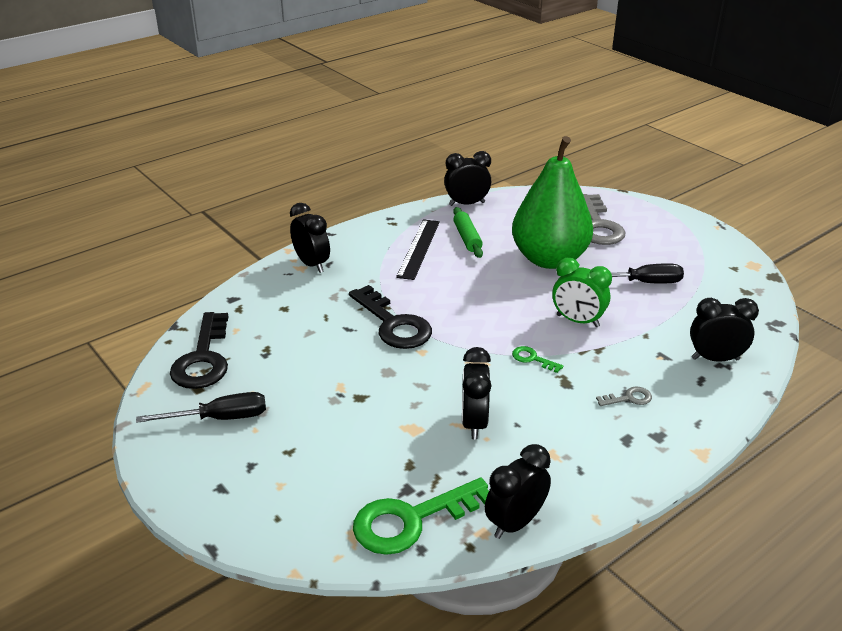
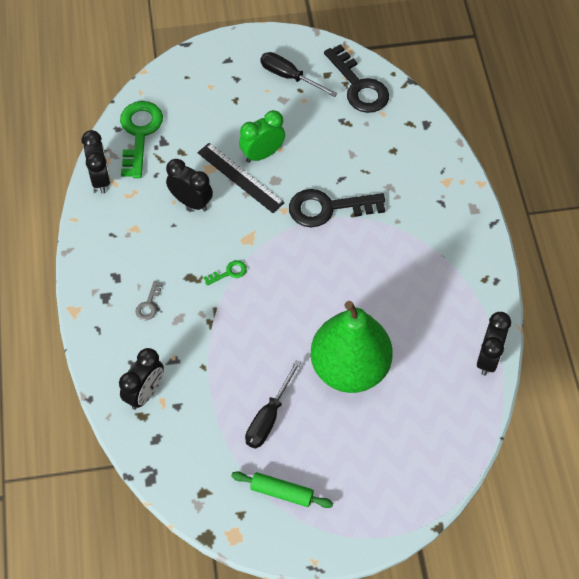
camera: 120 degrees right, 25 degrees up
(203, 358) = (359, 86): black key -> black key turned 150 degrees counterclockwise
(220, 418) = (289, 77): black screwdriver -> black screwdriver turned 105 degrees clockwise
(312, 264) = (447, 191): black clock -> none
(419, 248) = (427, 277): black ruler -> black ruler (240, 177)
(467, 238) = (423, 323): green rolling pin -> green rolling pin (282, 492)
(577, 321) = (251, 331): green clock -> green clock (262, 154)
(598, 226) = (380, 449): grey key -> none

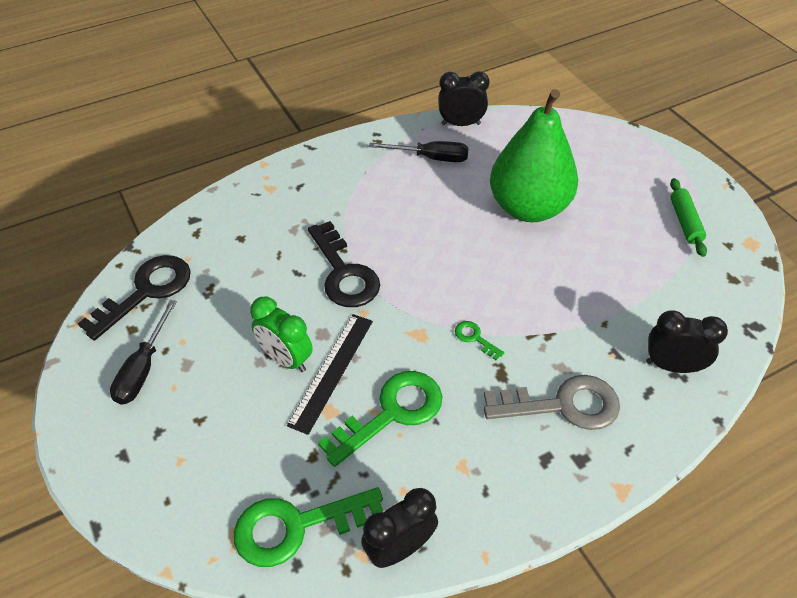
camera: 110 degrees left, 10 degrees down
(148, 305) = (563, 405): grey key -> grey key, size x2.25
(191, 202) = (392, 413): black clock -> green key
(269, 417) = (620, 252): black screwdriver -> black screwdriver (431, 158)

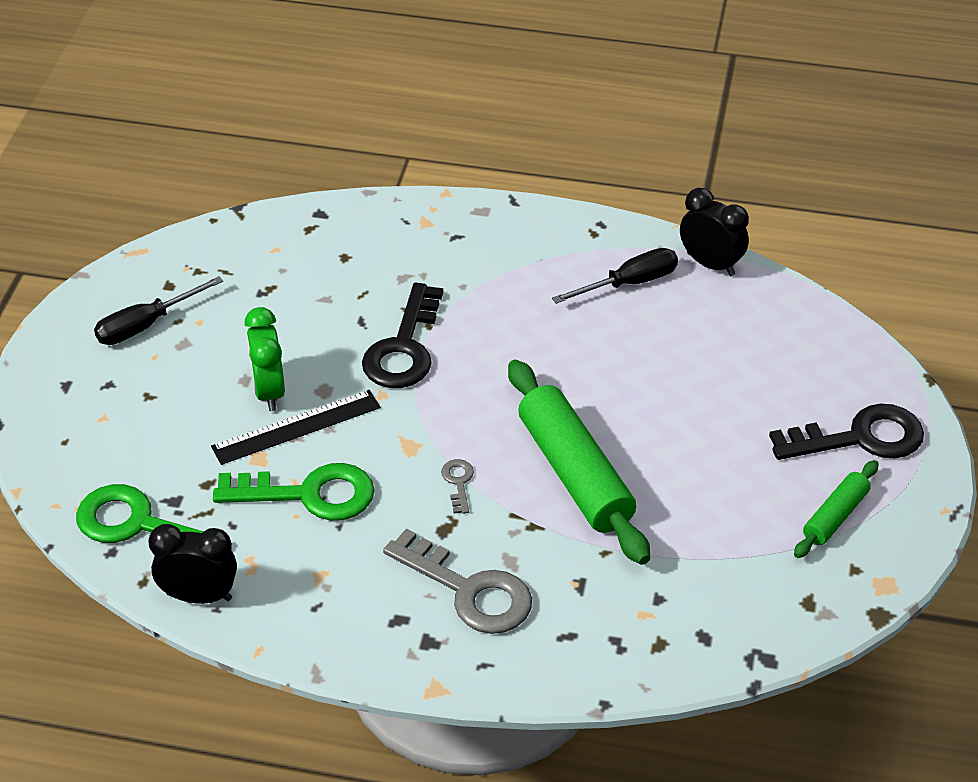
camera: 40 degrees right, 5 degrees down
(146, 291) = (212, 259): black key -> black key (860, 438)
(431, 158) = (629, 283): black screwdriver -> black screwdriver turned 75 degrees counterclockwise
(475, 338) = (458, 482): green key -> grey key
(528, 208) = (671, 396): green pear -> none
(533, 286) = (575, 473): none -> green rolling pin
(672, 366) = (622, 631): black clock -> none

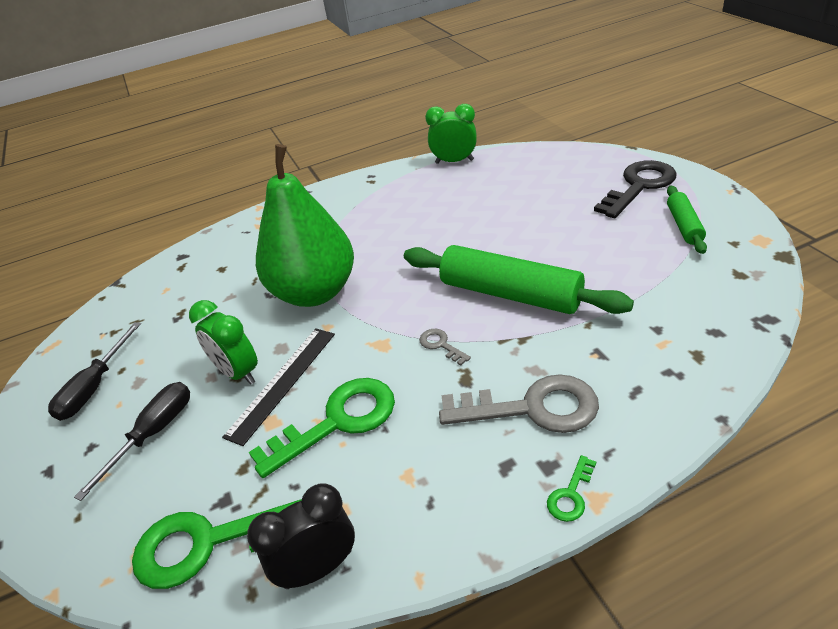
camera: 30 degrees left, 5 degrees down
(404, 348) = (315, 292): black key -> green pear
(420, 672) = (571, 495): none -> green key
(629, 283) = (420, 190): black screwdriver -> black screwdriver (153, 434)
(710, 264) = (454, 161): black clock -> green clock

